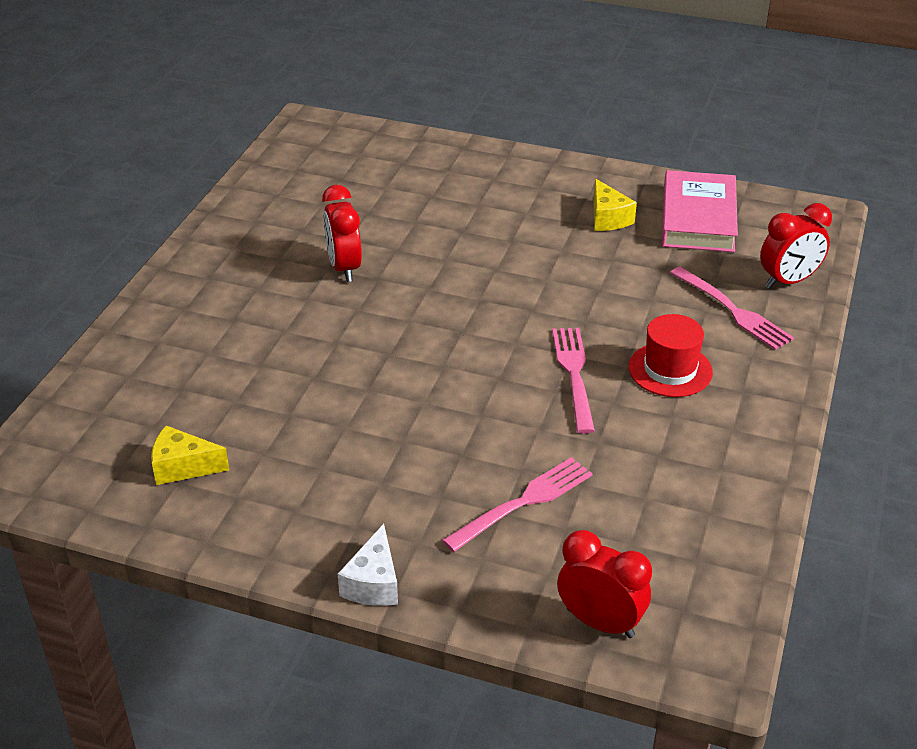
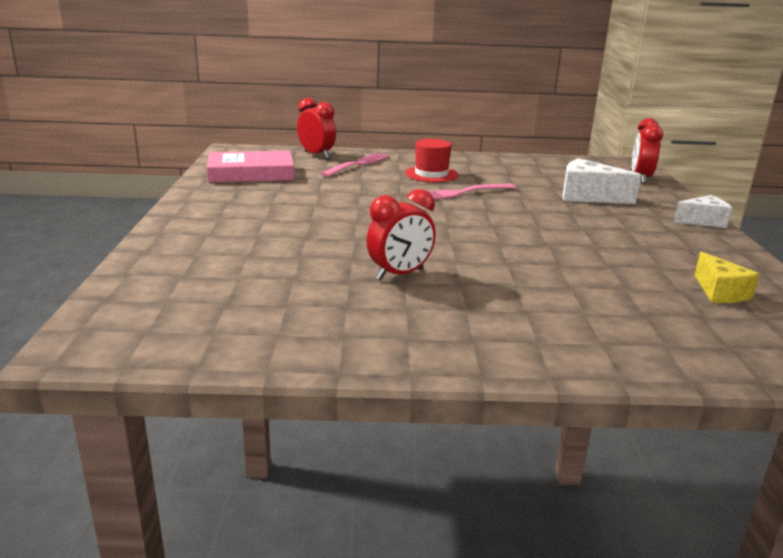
camera: 110 degrees left, 15 degrees down
(523, 502) = (588, 196): pink fork -> white cheese
(608, 218) = (261, 195): yellow cheese -> none

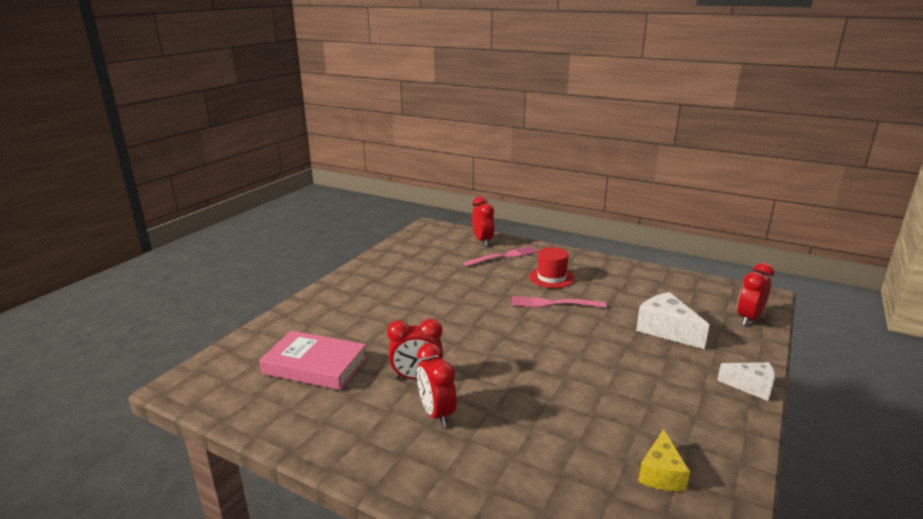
camera: 30 degrees right, 0 degrees up
(251, 173) = (417, 253): pink book -> pink book (315, 365)
(464, 298) = (436, 414): none -> red clock

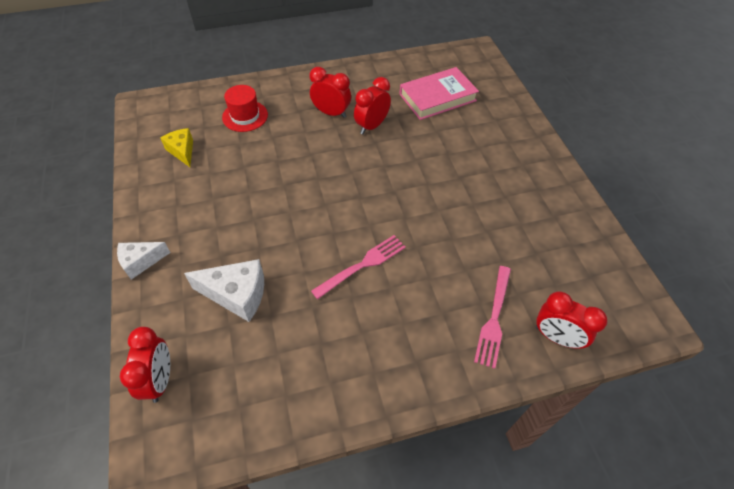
camera: 135 degrees right, 30 degrees up
(551, 277) = (405, 311): red hat -> red hat (245, 116)

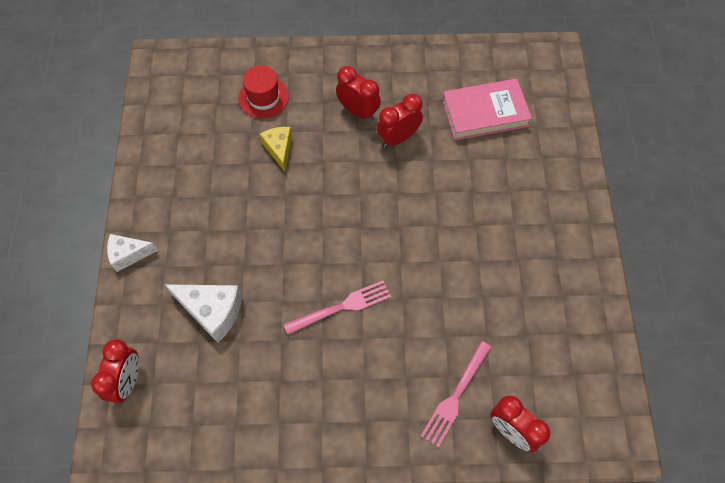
camera: 15 degrees right, 10 degrees up
(182, 151) = (190, 131): yellow cheese -> yellow cheese (279, 149)

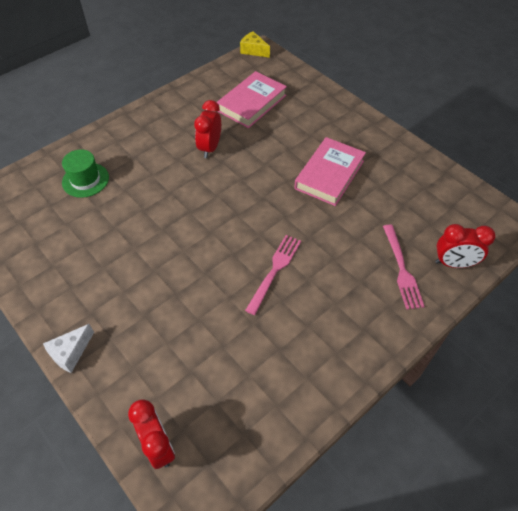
camera: 40 degrees left, 10 degrees down
(212, 311) = (181, 342): white cheese -> none
(263, 97) = (85, 180): red hat -> green hat
(279, 149) = (130, 204): yellow cheese -> yellow cheese (253, 50)
(358, 111) = (166, 149): red clock -> none
(484, 248) = (329, 175): none -> pink book

